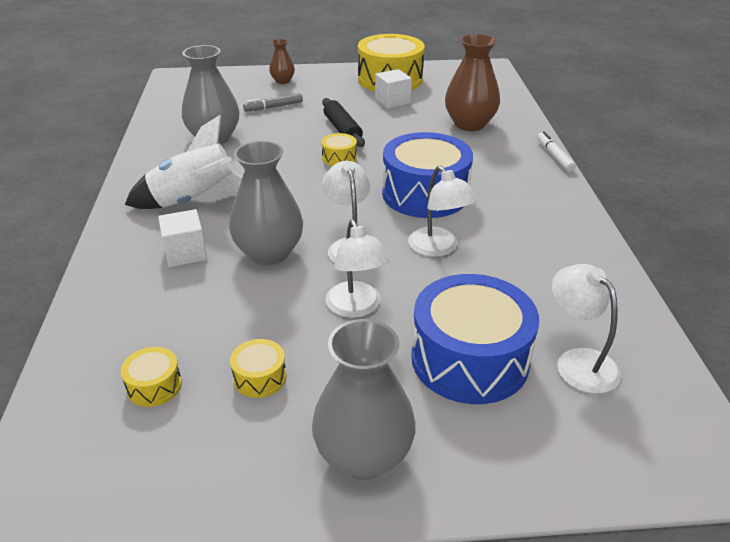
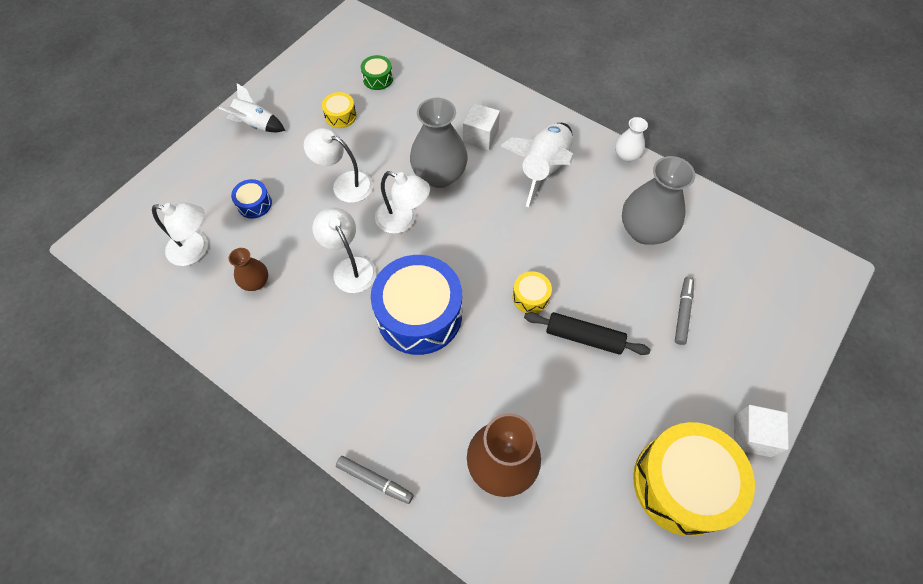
camera: 130 degrees right, 25 degrees up
(132, 169) = (626, 156): none -> white vase
(154, 386) = (378, 79): yellow drum -> green drum
(282, 81) = (753, 364): brown vase -> brown vase (256, 282)
(363, 456) = (256, 124): grey vase -> white rocket
(392, 101) = (617, 435): white cube -> white cube (752, 435)
(438, 248) = (350, 267): white lamp -> white lamp turned 45 degrees clockwise
(469, 359) = (254, 204): blue drum -> blue drum, size x0.44
(554, 156) = (375, 481): white marker -> grey marker

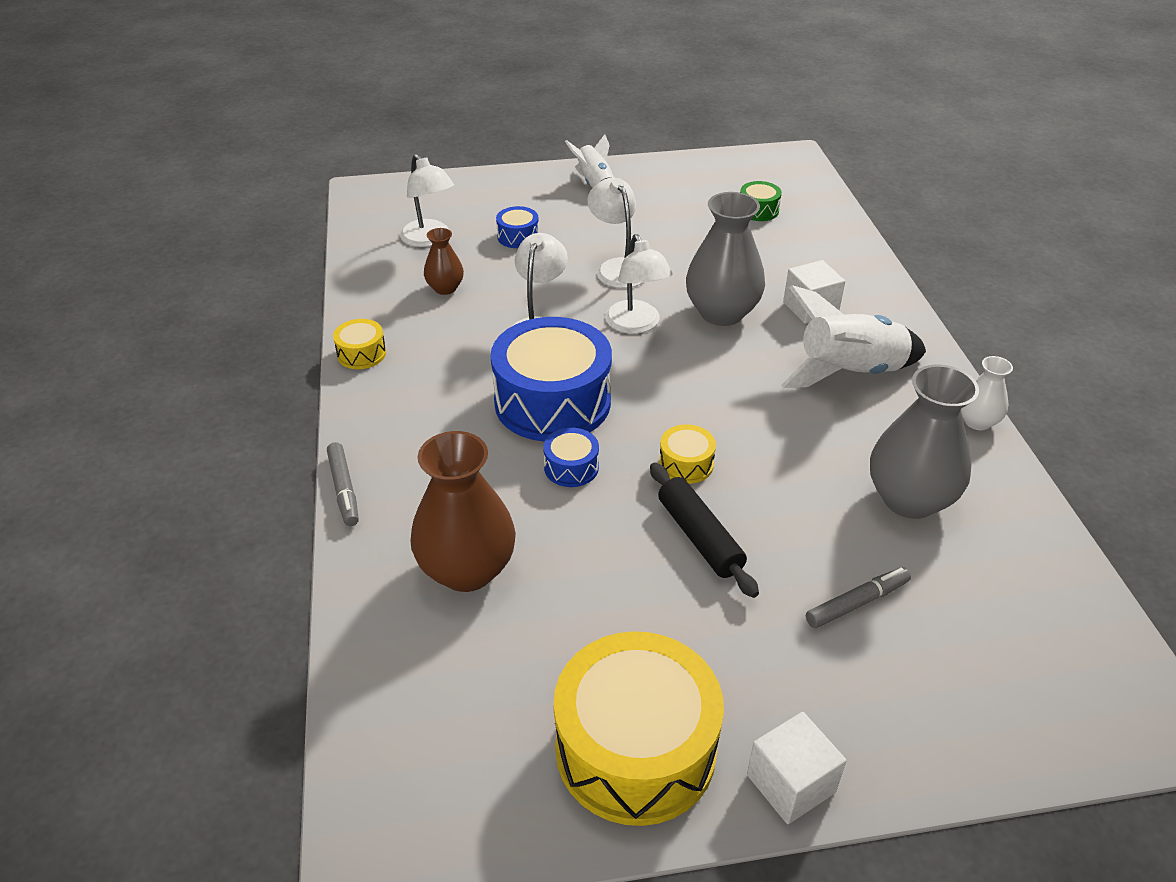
camera: 45 degrees right, 20 degrees down
(340, 116) = (682, 218): yellow drum -> yellow drum (361, 354)
(478, 350) = (571, 467): none -> blue drum

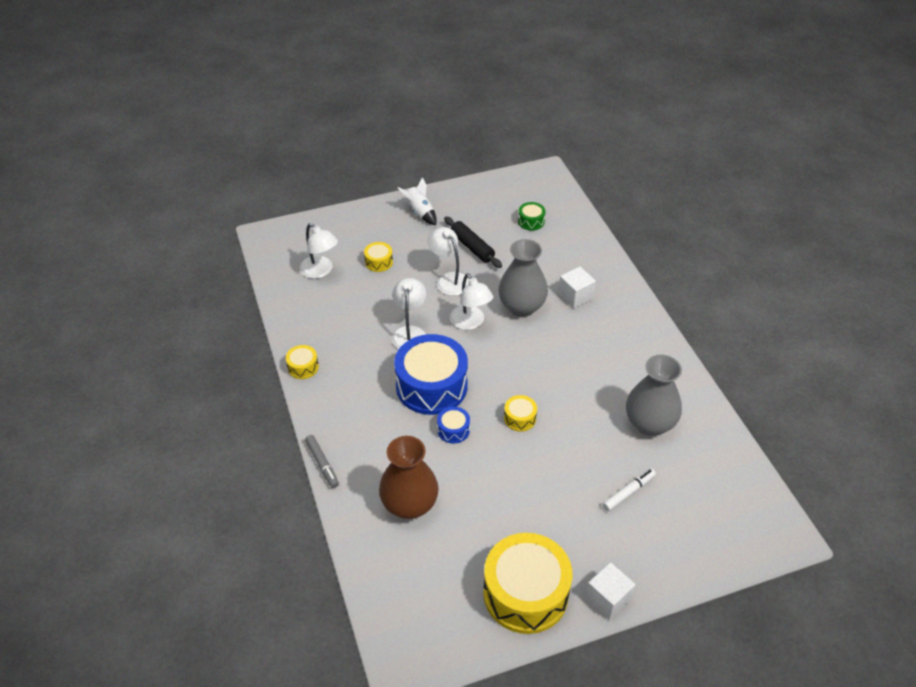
camera: 10 degrees left, 5 degrees up
(445, 288) = (342, 309): brown vase -> none
(518, 237) = (379, 262): blue drum -> yellow drum
(700, 537) = (536, 464): black rolling pin -> black rolling pin (472, 247)
(849, 373) = (605, 341): white rocket -> none
(857, 603) = (628, 492): grey marker -> white marker
(977, 421) = (682, 366): white vase -> none

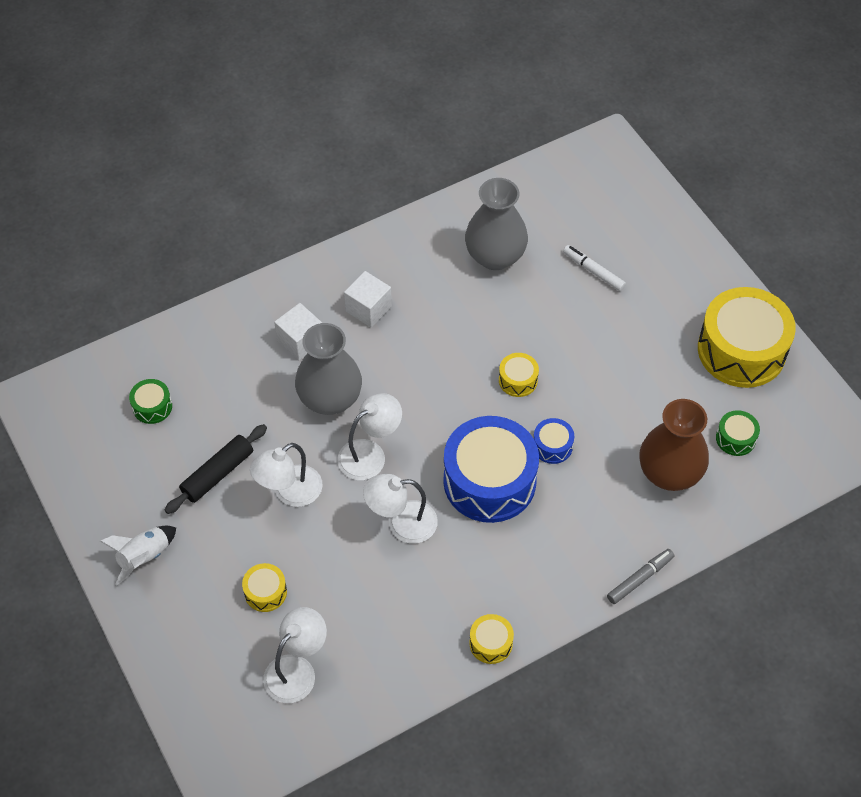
camera: 100 degrees left, 10 degrees up
(432, 563) = (735, 438): none -> green drum
(608, 598) = (724, 282): white cube -> white cube (368, 309)

